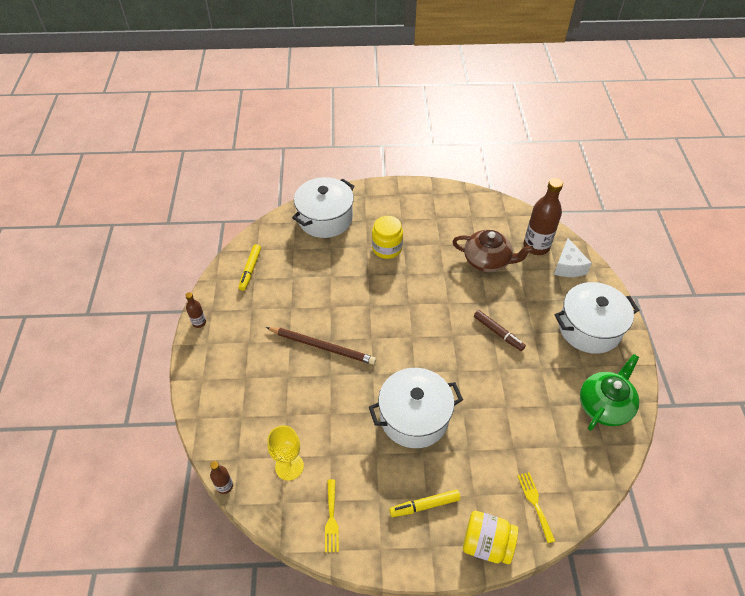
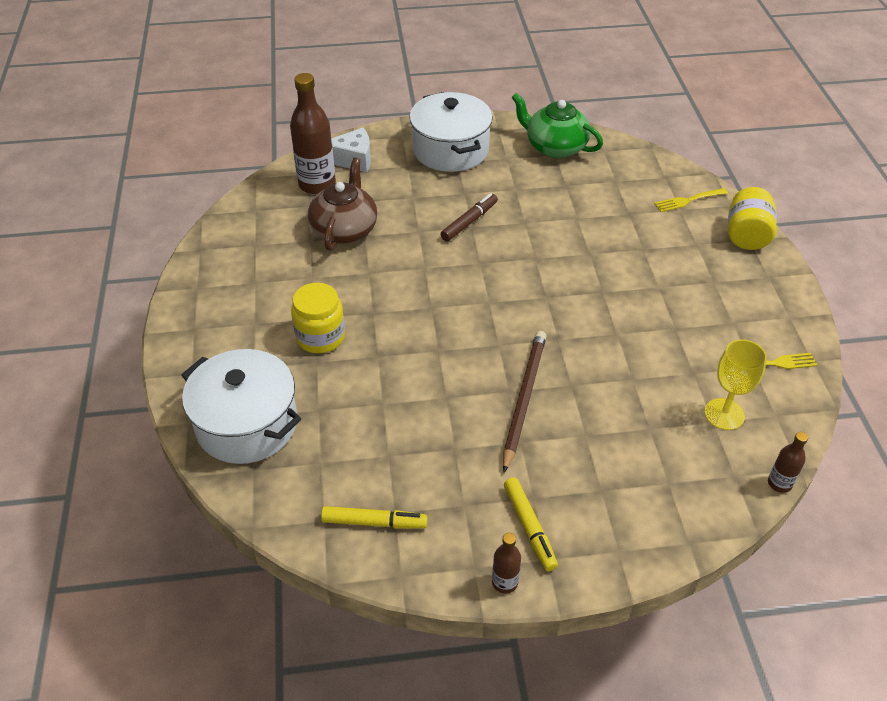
camera: 95 degrees left, 5 degrees down
(414, 417) = (613, 295): white pot -> none
(425, 505) = (724, 282): yellow marker -> yellow marker (529, 527)

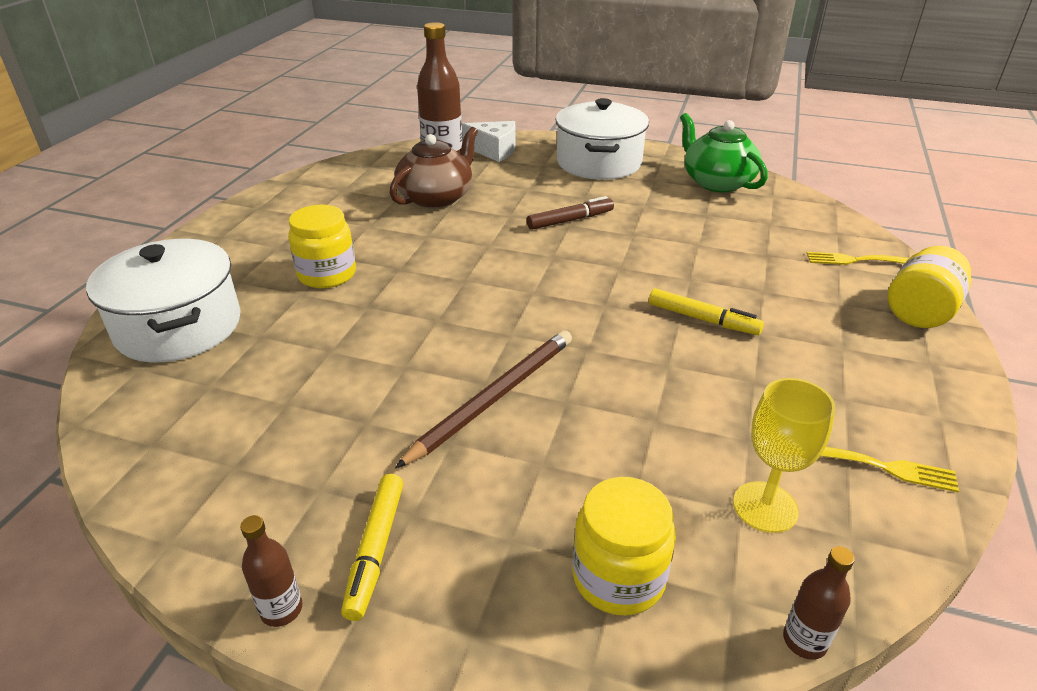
camera: 25 degrees right, 10 degrees down
(373, 522) = (200, 468): yellow marker -> yellow marker (702, 319)
(672, 487) = (618, 577): none -> yellow jar

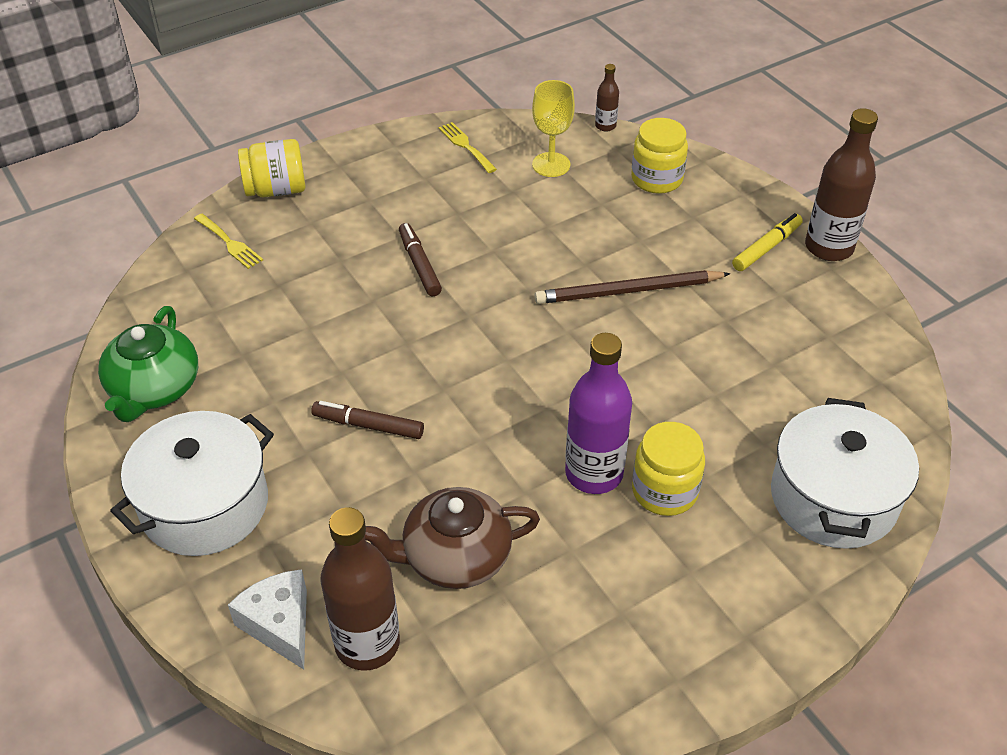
camera: 140 degrees left, 10 degrees up
(281, 609) = (829, 247): brown bottle -> brown bottle, size x2.06
(389, 262) = (594, 473): none -> purple bottle
(702, 319) = (419, 265): yellow marker -> brown marker

